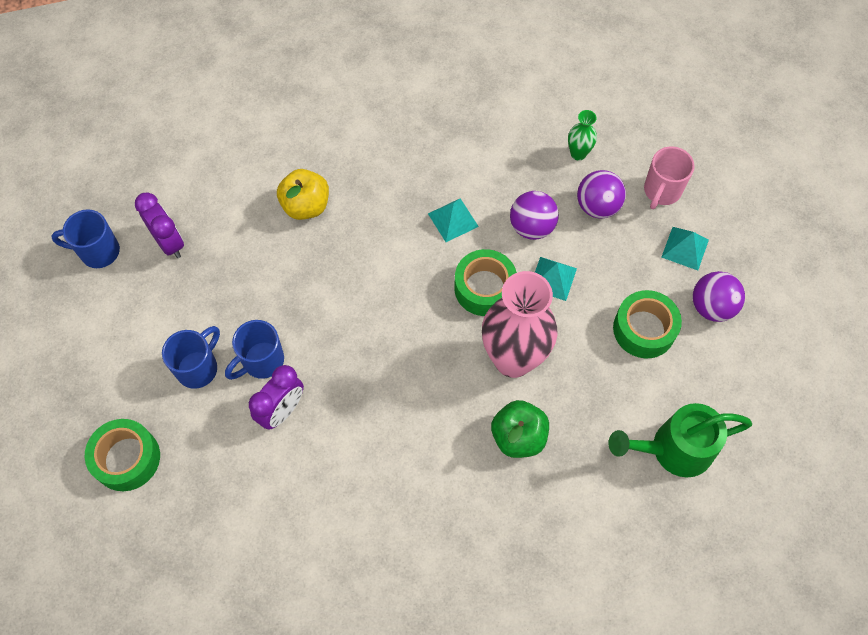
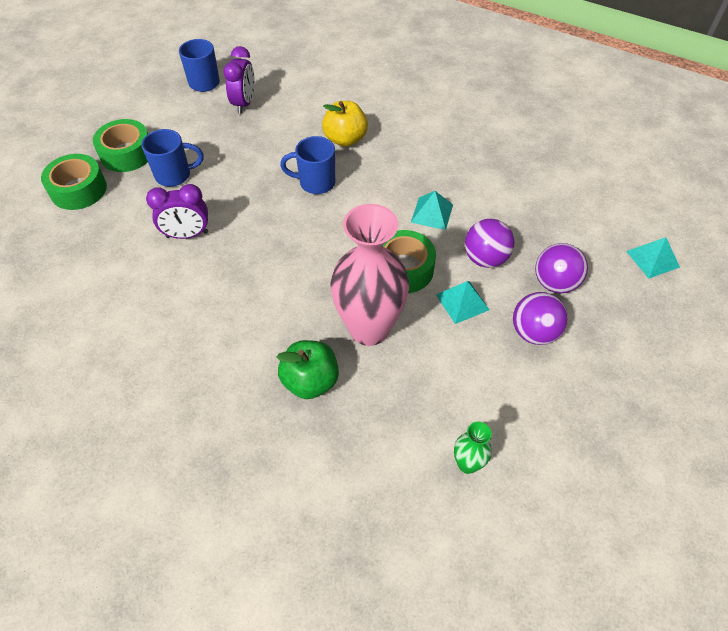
camera: 45 degrees right, 10 degrees down
(262, 361) = (212, 199): blue mug -> blue mug (315, 183)
(578, 154) = (578, 240): green vase -> green vase (467, 464)
(644, 329) = (496, 394): green tape -> green tape (127, 153)
(661, 191) = (623, 312): pink mug -> none
(673, 449) = (418, 501): green watering can -> none
(685, 248) = (600, 366): turquoise pyramid -> turquoise pyramid (652, 259)
(711, 307) = (577, 427): purple ball -> purple ball (534, 332)

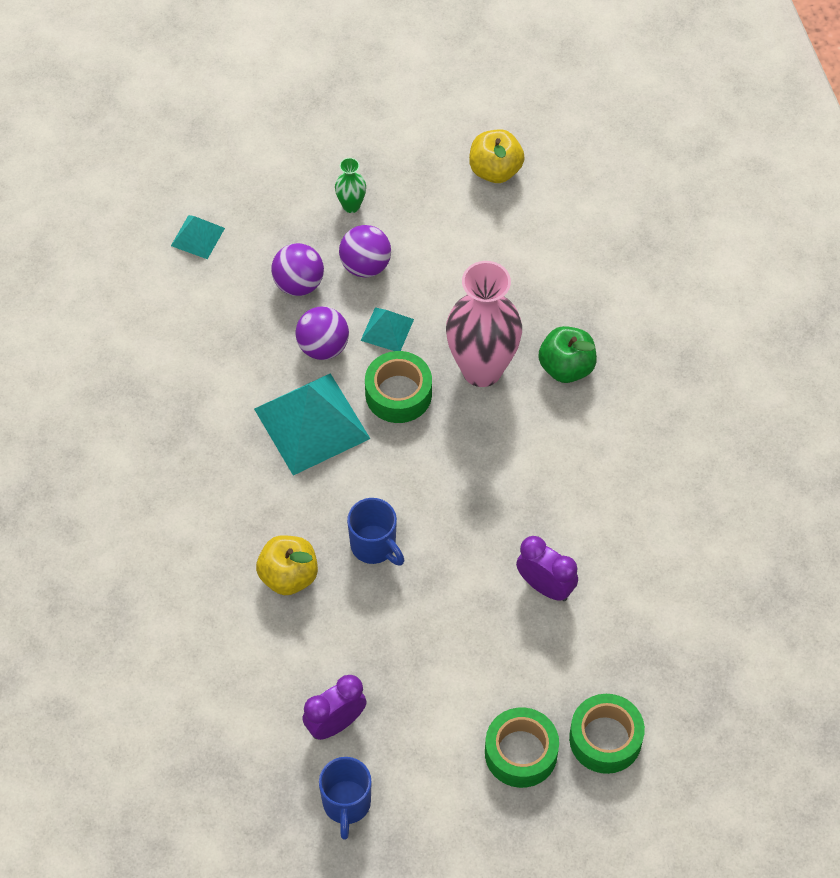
camera: 135 degrees left, 5 degrees up
(175, 175) = (497, 675): blue mug -> none
(432, 213) = (312, 423): turquoise pyramid -> turquoise pyramid, size x2.02
(467, 464) = (519, 231): green vase -> green vase (351, 206)
(553, 506) = (495, 170): none -> yellow apple

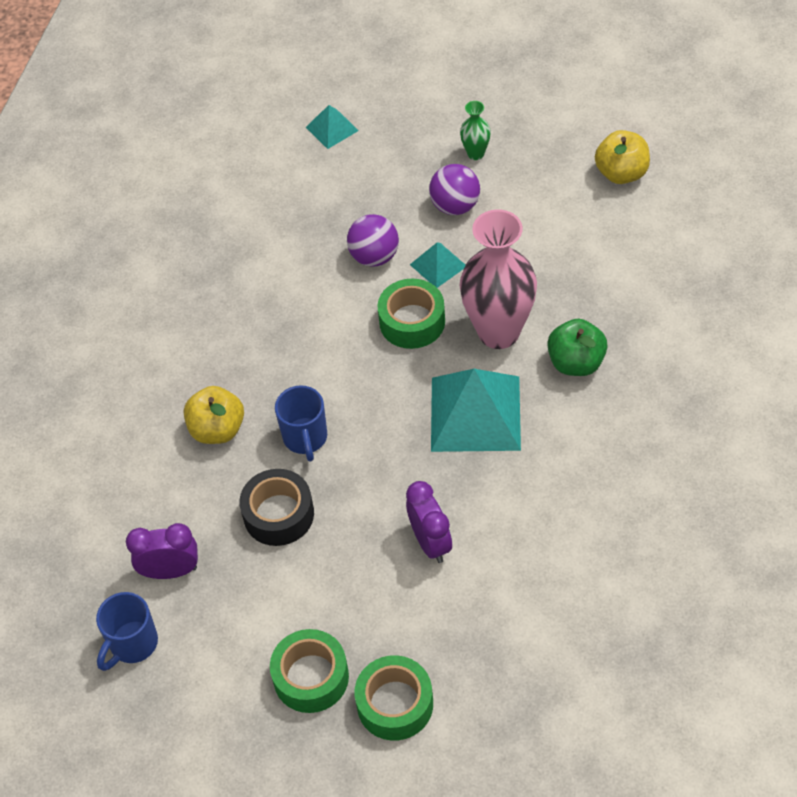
camera: 35 degrees right, 5 degrees down
(298, 283) = (389, 198): purple ball -> none
(312, 423) = (322, 314): turquoise pyramid -> turquoise pyramid (475, 413)
(397, 626) = (278, 514): none -> black tape

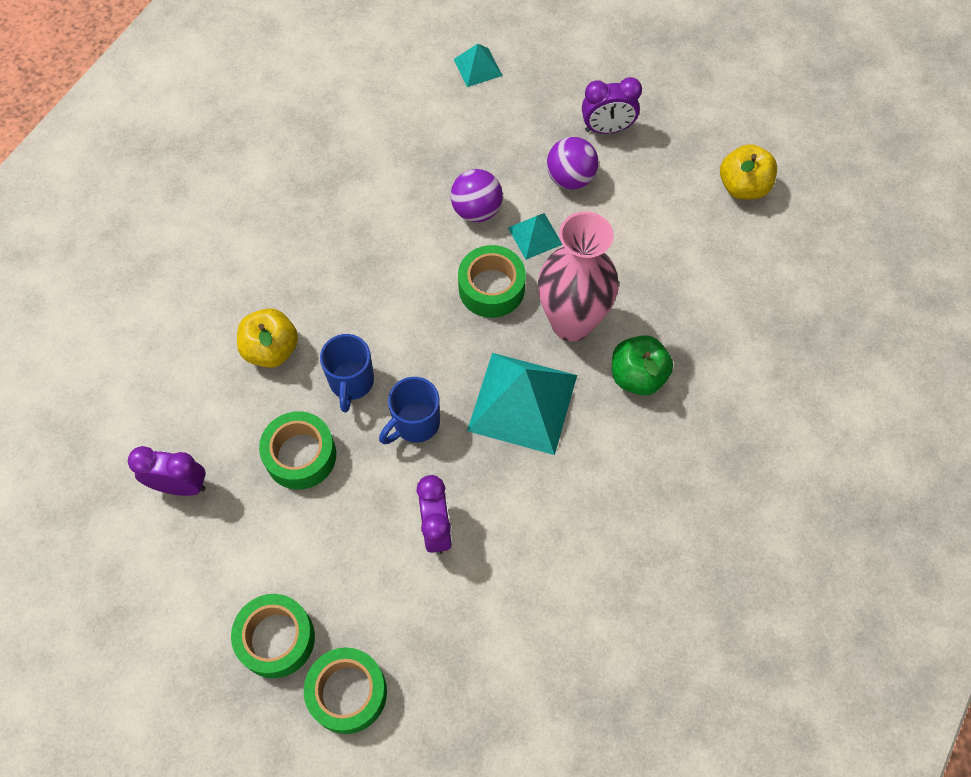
camera: 10 degrees right, 10 degrees up
(132, 644) = (119, 552): blue mug -> blue mug (415, 424)
(278, 514) = (300, 455): black tape -> green tape
(475, 154) = (607, 129): green vase -> purple clock

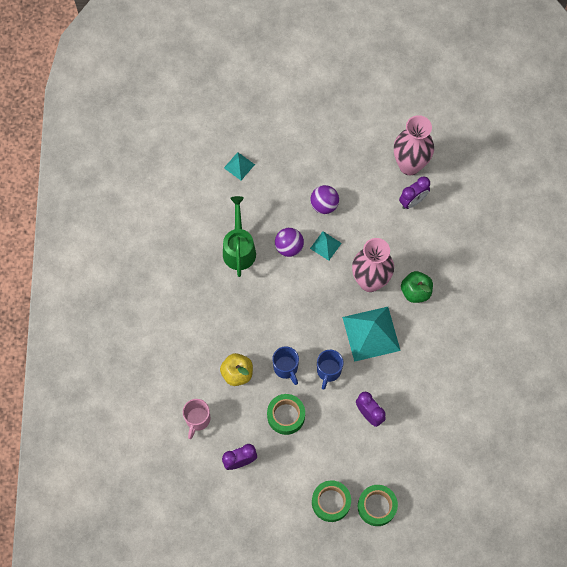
camera: 30 degrees left, 5 degrees up
(162, 386) = (197, 420): none -> pink mug
(400, 175) = (239, 248): none -> green watering can
(491, 288) = (321, 284): green tape -> none
(607, 129) = (326, 167): purple clock -> purple clock (412, 201)
(743, 187) = (409, 165): yellow apple -> pink vase

